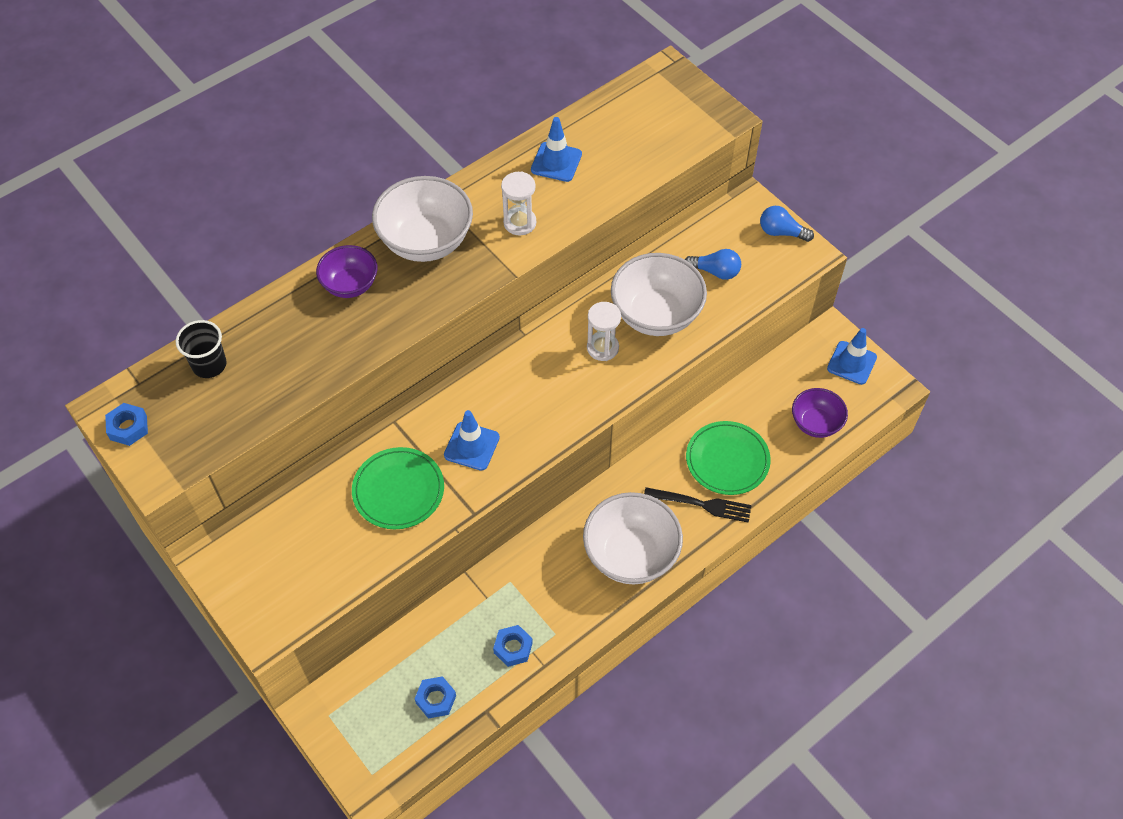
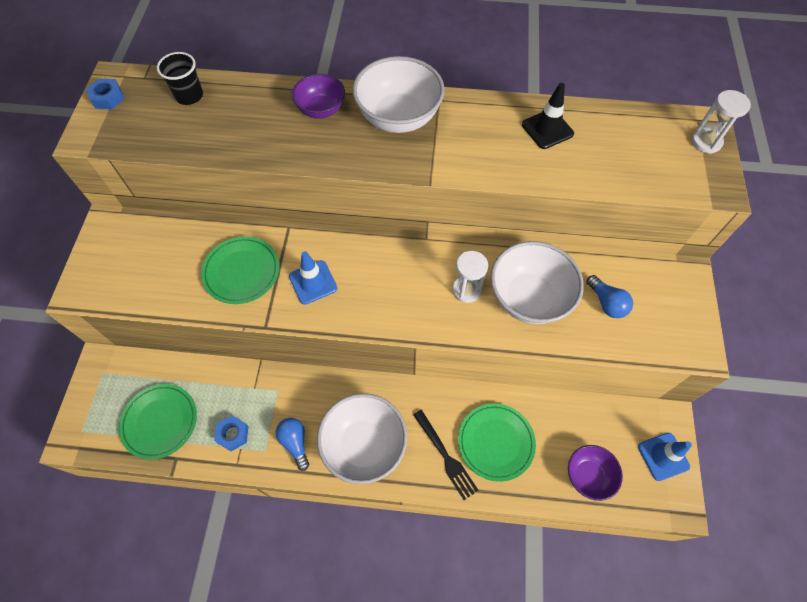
camera: 45 degrees right, 5 degrees up
(436, 699) = (160, 422): blue nut -> green plate
(519, 223) = (474, 151): white hourglass -> white hourglass (706, 142)
(556, 162) = (547, 129): blue traffic cone -> black traffic cone
(781, 232) = (691, 315): blue light bulb -> blue light bulb (295, 442)

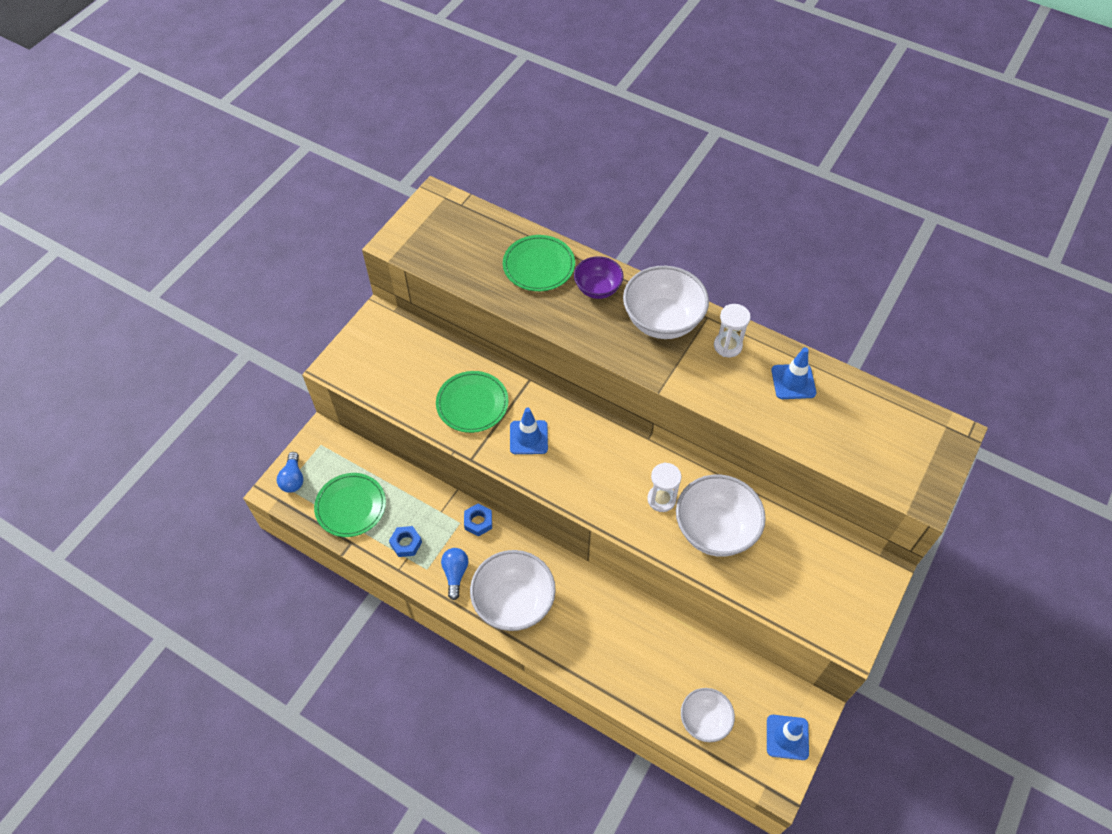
camera: 25 degrees right, 5 degrees down
(108, 98) = (424, 213): blue nut -> blue nut (478, 522)
(189, 96) = (491, 235): black cup -> none
(445, 456) = (581, 644): black fork -> none
(496, 442) = (633, 653): green plate -> green plate (538, 266)
(547, 129) = (793, 382): black traffic cone -> blue traffic cone
(588, 476) = (704, 720): purple bowl -> white bowl
(606, 303) = (786, 565): blue light bulb -> blue light bulb (293, 479)
(706, 142) = (941, 451): white hourglass -> white hourglass (727, 346)

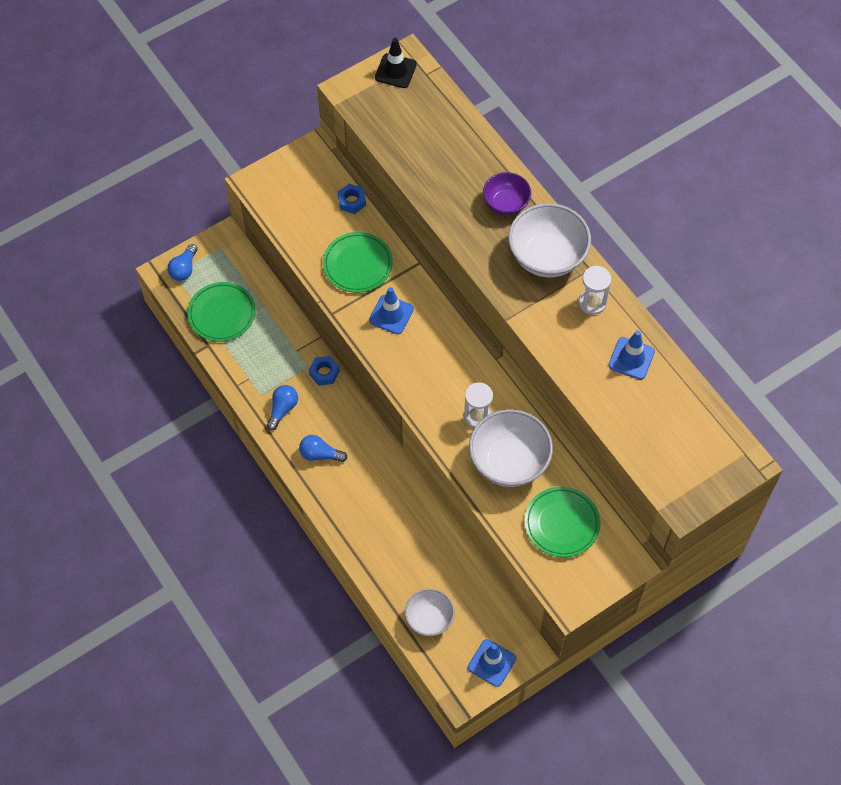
camera: 25 degrees right, 5 degrees up
(406, 543) = (253, 365): blue nut -> blue nut (352, 201)
(431, 212) = (395, 71): none -> black traffic cone
(514, 602) = (320, 454): white bowl -> blue light bulb
(538, 266) = (465, 161): green plate -> green plate (562, 523)

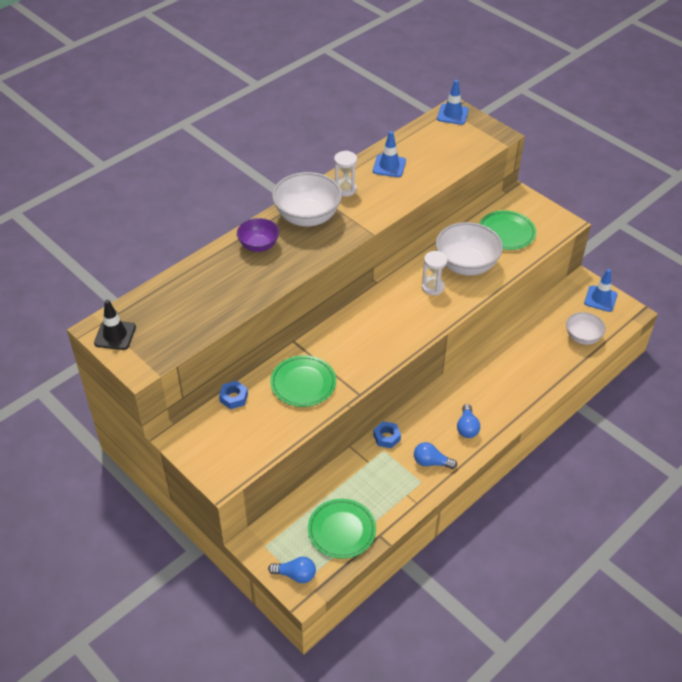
camera: 100 degrees left, 15 degrees down
(391, 314) = (351, 353): blue traffic cone -> blue traffic cone (452, 114)

